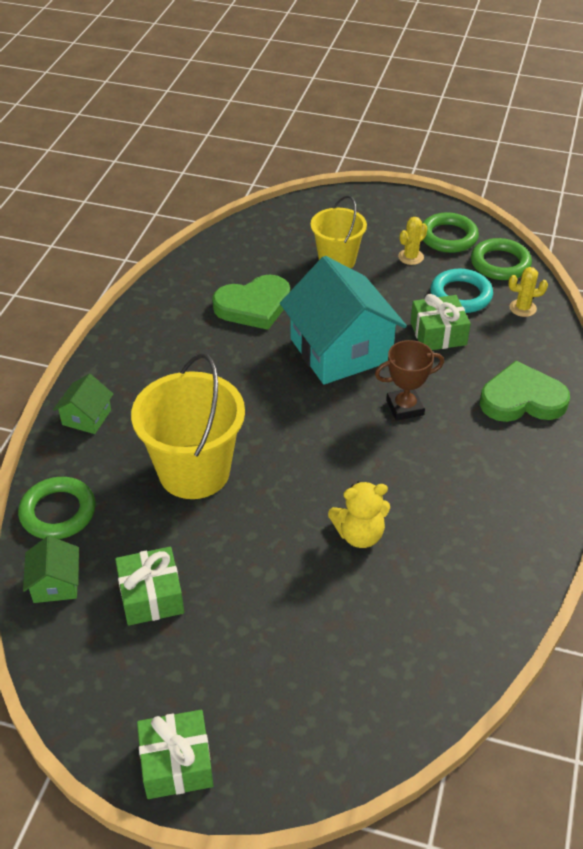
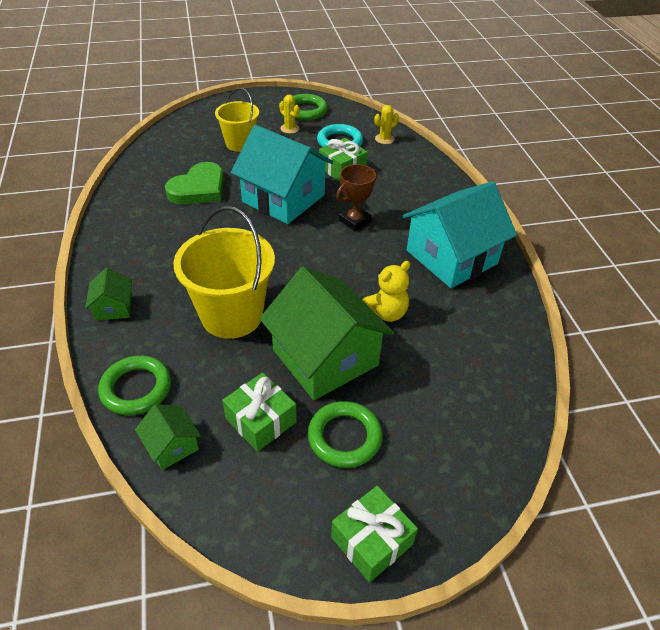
camera: 30 degrees left, 0 degrees up
(259, 558) = (325, 357): none -> green house
(411, 257) = (289, 128): yellow cactus -> yellow cactus turned 60 degrees counterclockwise
(490, 497) = (451, 257): none -> turquoise house
(500, 263) = (351, 117): green ring -> green ring (344, 437)
(522, 399) = (425, 192): green heart -> none

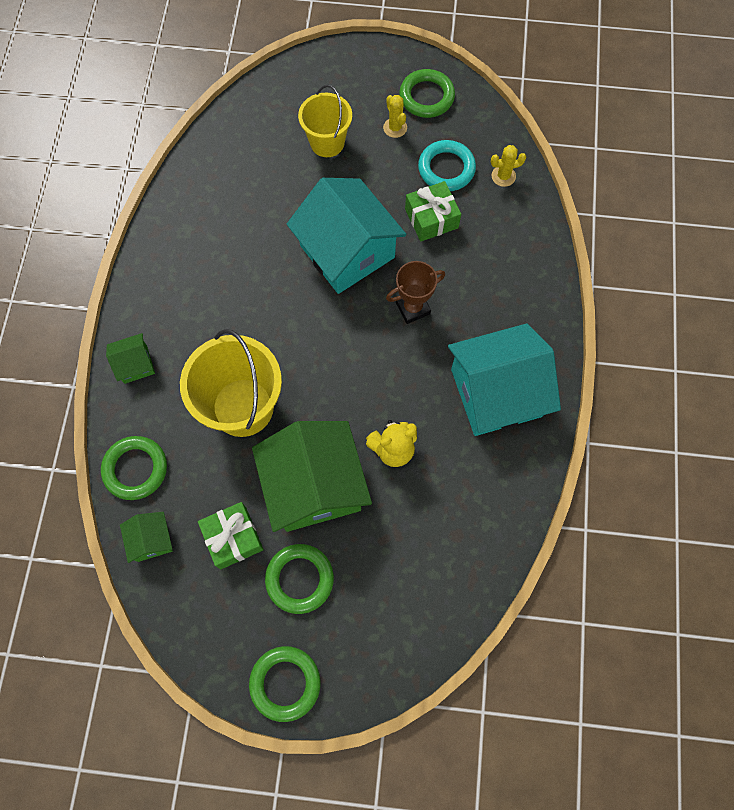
camera: 20 degrees right, 25 degrees up
(114, 307) = (135, 364): green house -> green house turned 60 degrees clockwise
(199, 189) = (259, 211): green heart -> none
(372, 541) = (285, 683): green gift -> green ring

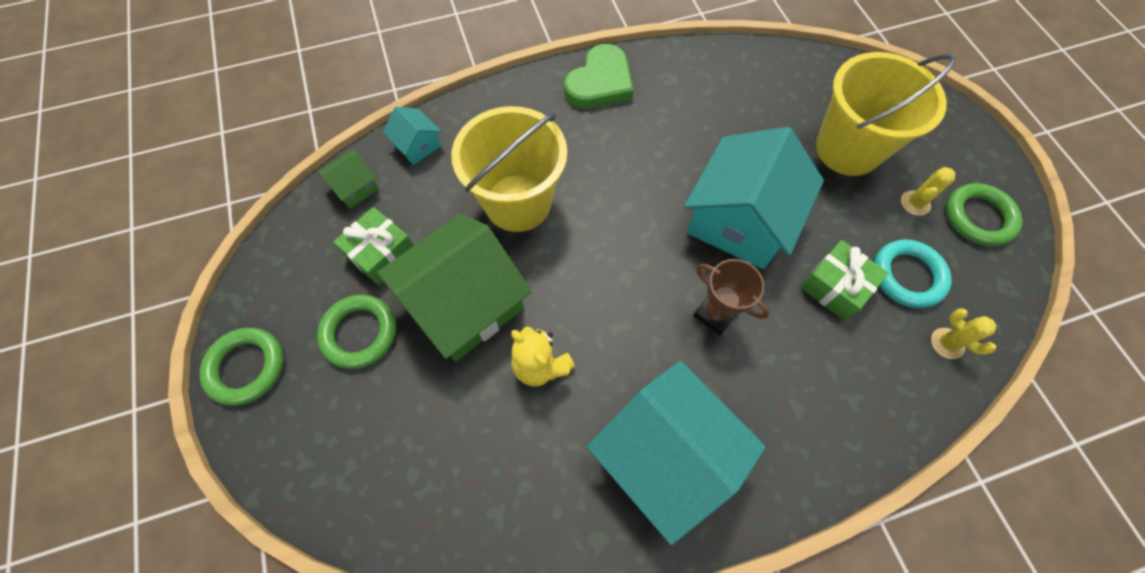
camera: 65 degrees right, 5 degrees down
(135, 364) = (517, 100): green house -> none
(135, 469) = (417, 145): green ring -> turquoise house
(156, 288) = (600, 83): none -> green heart
(327, 142) = (847, 149): yellow bucket -> yellow bucket, size x1.60

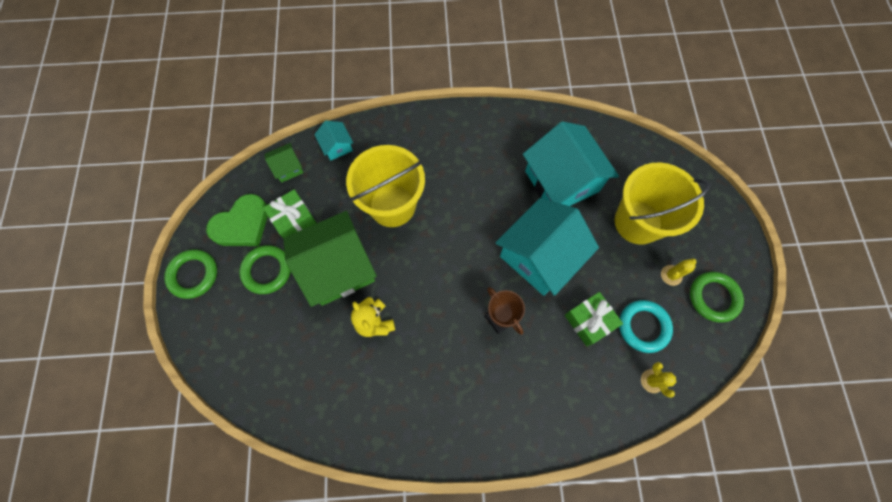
camera: 15 degrees right, 5 degrees up
(600, 83) = (476, 128): green heart -> green heart (242, 224)
(665, 454) = (436, 401): turquoise house -> turquoise house (561, 181)

